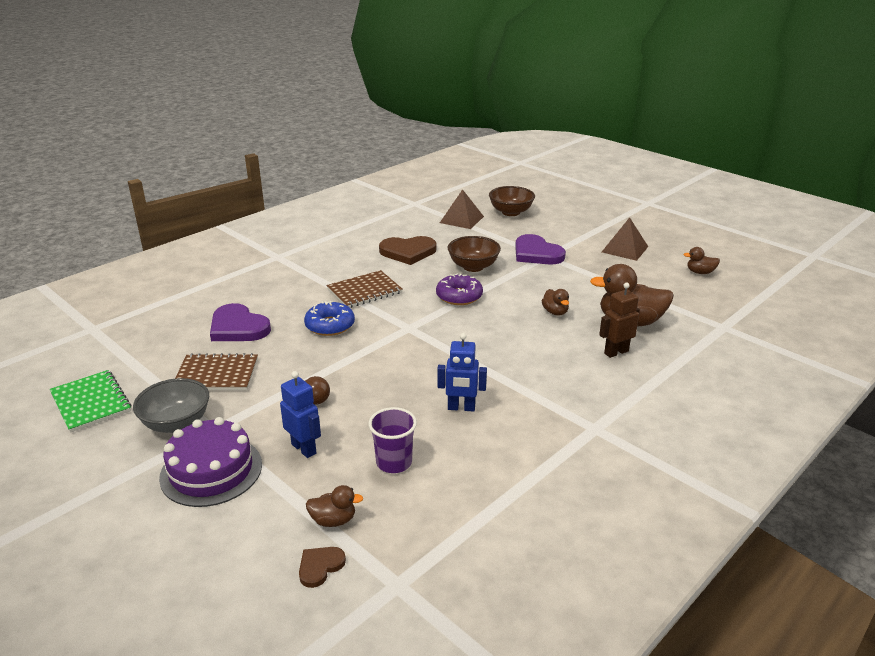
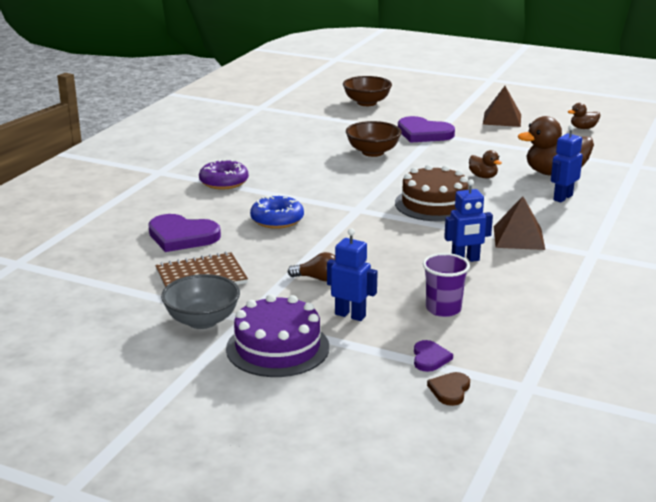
camera: 20 degrees left, 5 degrees down
(91, 402) = (90, 322): green notebook -> none
(333, 520) = (430, 358): brown duck -> purple heart
(364, 291) = (283, 187): brown notebook -> none
(408, 252) = (295, 149): brown heart -> none
(459, 296) = (382, 178): purple donut -> purple donut (224, 182)
(461, 219) = (323, 115): brown pyramid -> brown pyramid (518, 237)
(483, 335) = (434, 204): none -> brown cake
(616, 352) = (562, 197): brown robot -> blue robot

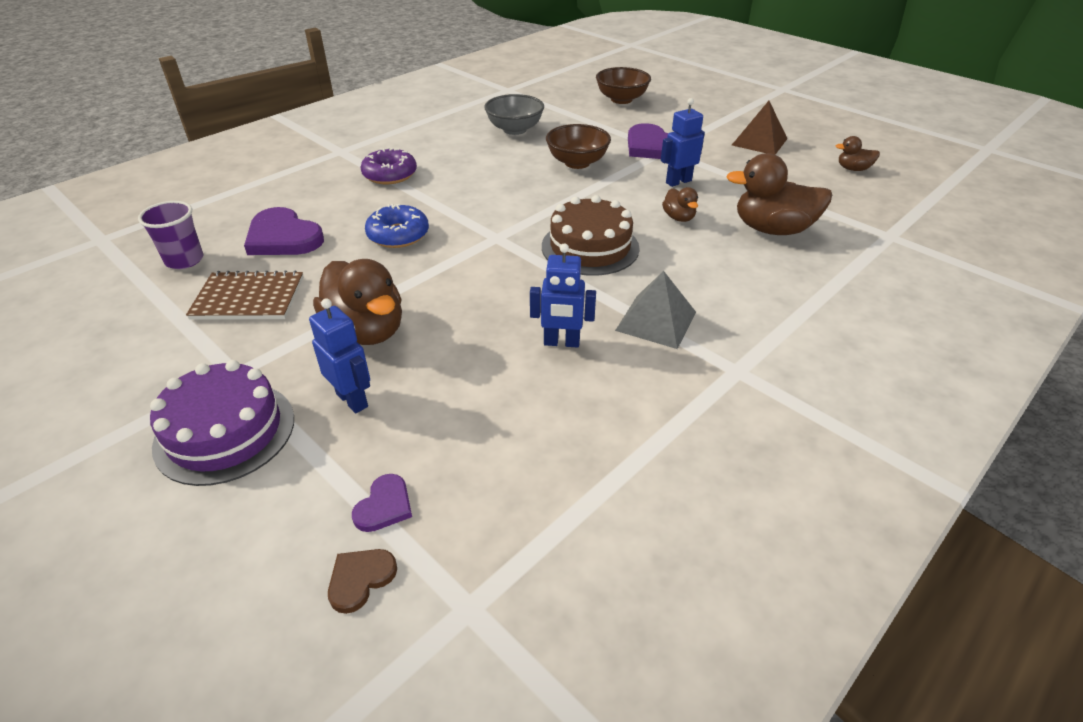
camera: 20 degrees right, 15 degrees up
(202, 321) = (188, 364): grey bowl -> grey bowl (515, 129)
(318, 278) = (366, 331): brown light bulb -> brown duck
(443, 309) = (471, 420): purple cup -> purple cup (184, 260)
(518, 237) = (656, 321): brown pyramid -> grey pyramid
(562, 197) = (757, 268): blue robot -> blue robot (678, 182)

